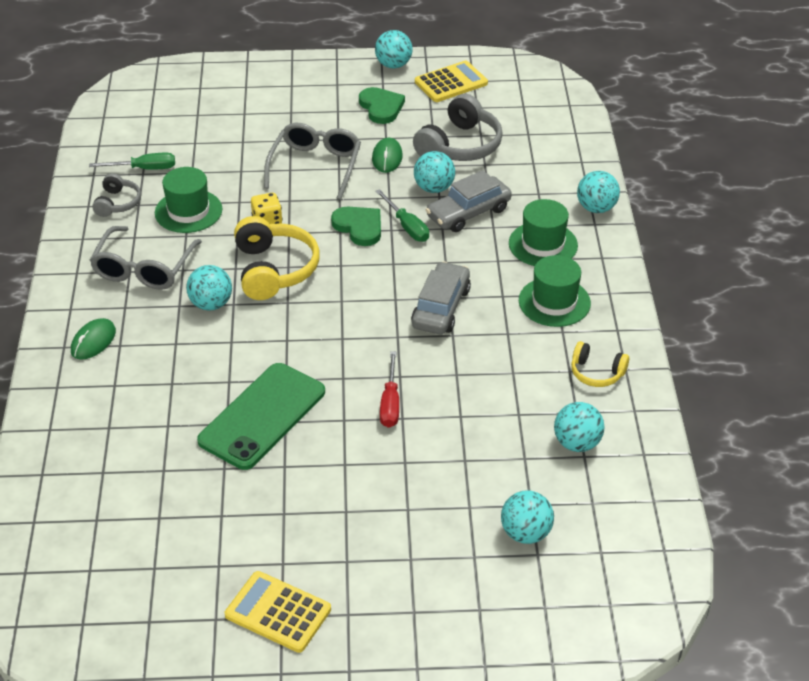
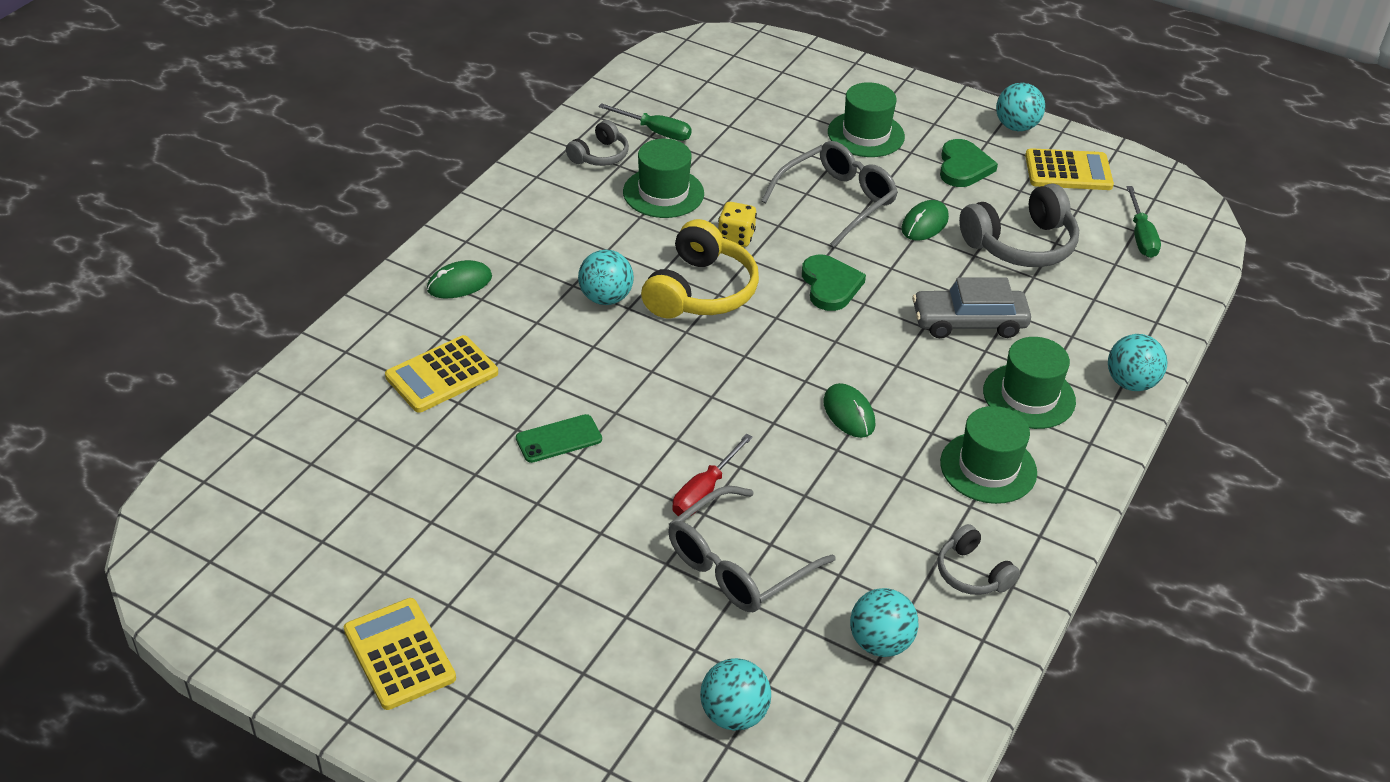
camera: 30 degrees right, 0 degrees up
(139, 412) = (442, 375): none -> yellow calculator
(144, 269) = (569, 232): grey glasses -> grey glasses (738, 565)
(262, 416) = (559, 439): green phone -> green phone, size x0.49
(297, 110) = (866, 134): none -> green hat
(407, 226) = (884, 307): green screwdriver -> green screwdriver (1140, 236)
(434, 188) = (951, 279): turquoise ball -> none
(441, 308) = (849, 413): grey car -> green mouse
(596, 373) = (972, 573): yellow headphones -> grey headphones

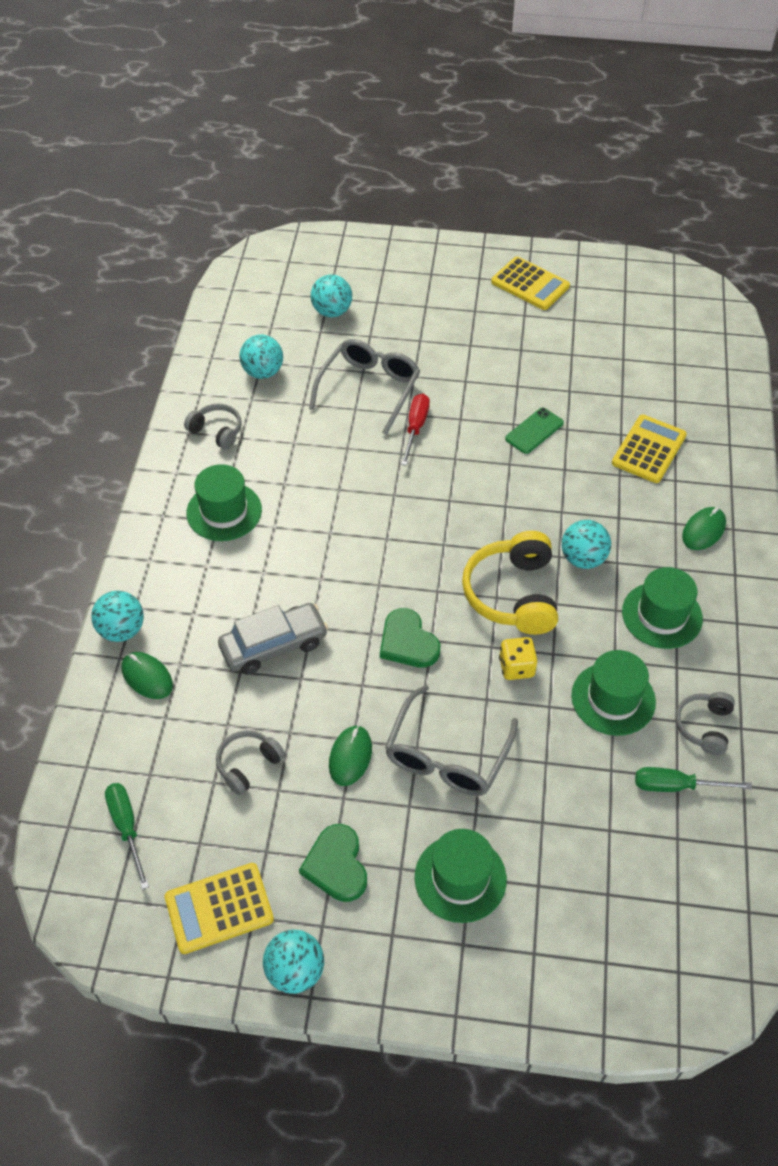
camera: 160 degrees right, 10 degrees up
(849, 413) = (342, 521): green mouse -> green mouse (147, 677)
(1021, 244) = (248, 765): grey headphones -> grey headphones, size x0.56
(1029, 396) = (206, 586): green hat -> green hat (662, 615)

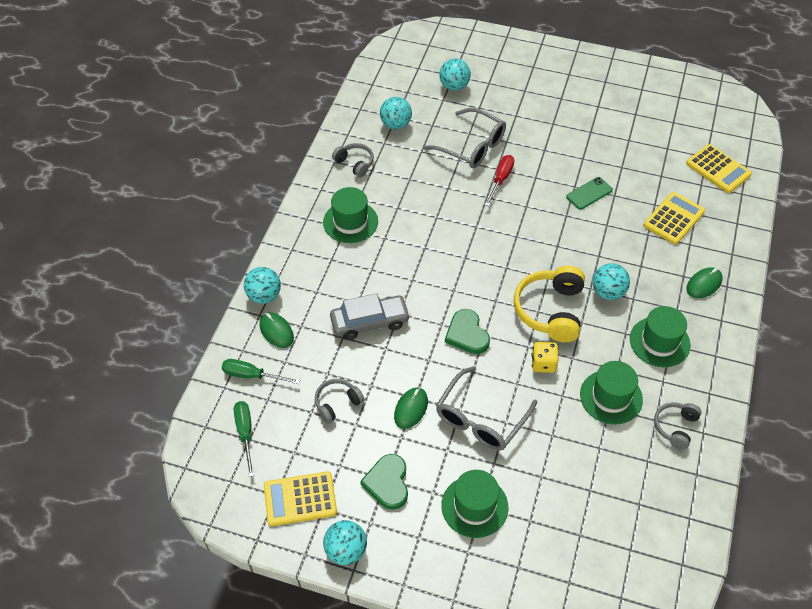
camera: 10 degrees right, 0 degrees up
(369, 389) = (472, 146): grey glasses -> grey glasses turned 90 degrees clockwise
(530, 284) = (606, 83): yellow calculator -> yellow calculator (718, 169)
(676, 786) = (646, 467): green screwdriver -> green screwdriver (252, 375)

